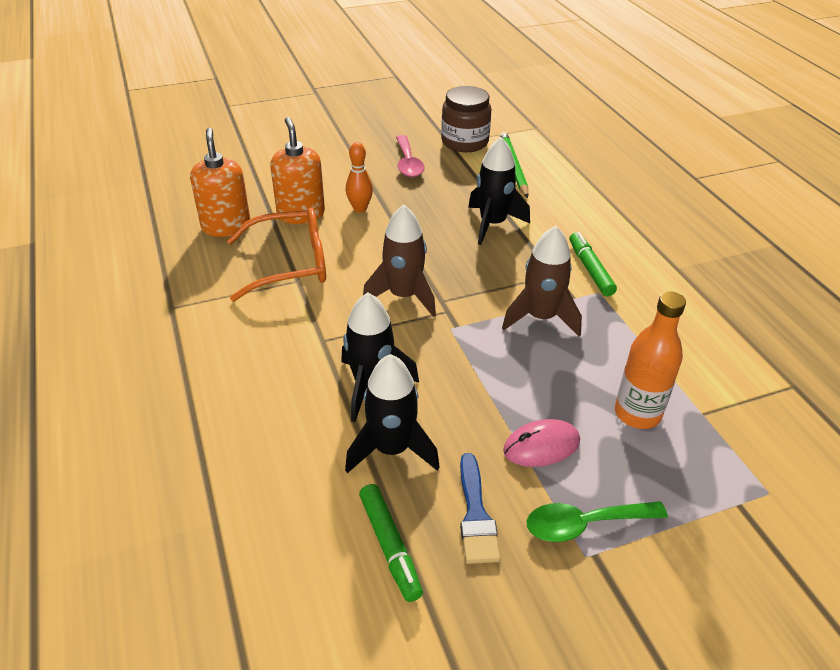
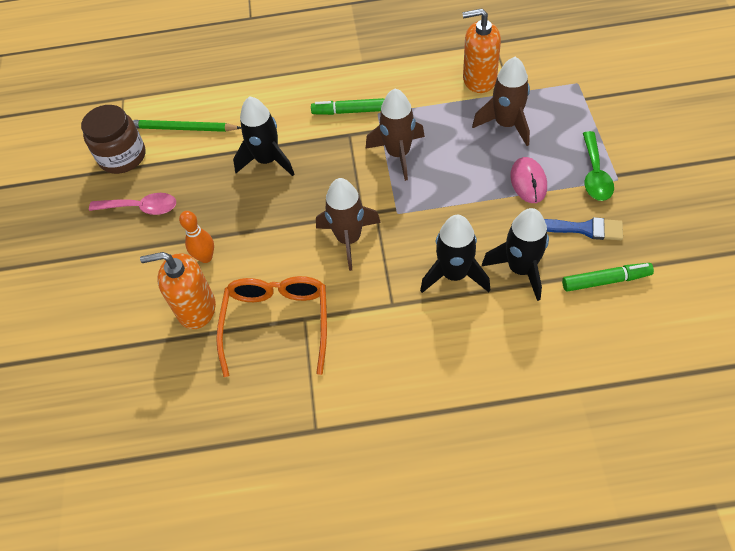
camera: 70 degrees left, 15 degrees up
(226, 226) = (193, 379): orange soap dispenser -> orange soap dispenser (479, 79)
(637, 413) = (506, 124): orange bottle -> brown rocket

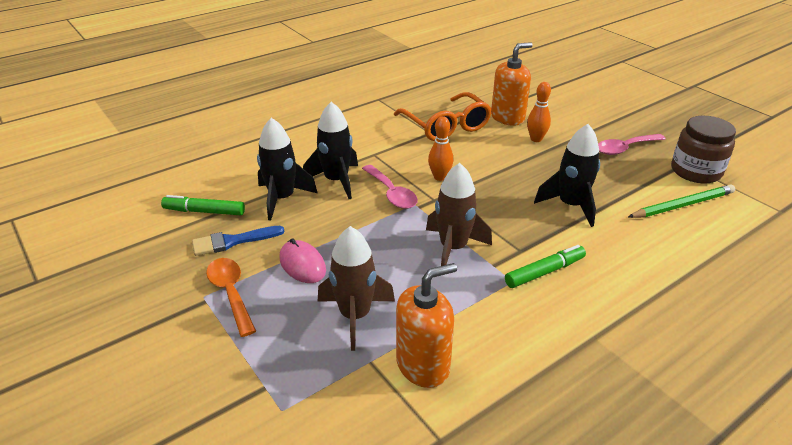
camera: 145 degrees right, 20 degrees down
(349, 239) = (439, 177): brown rocket -> orange bowling pin
(409, 234) = (391, 193): none -> pink spoon
(595, 174) = (231, 293): green spoon -> orange spoon
(605, 280) = (204, 211): green marker -> green marker turned 45 degrees clockwise

